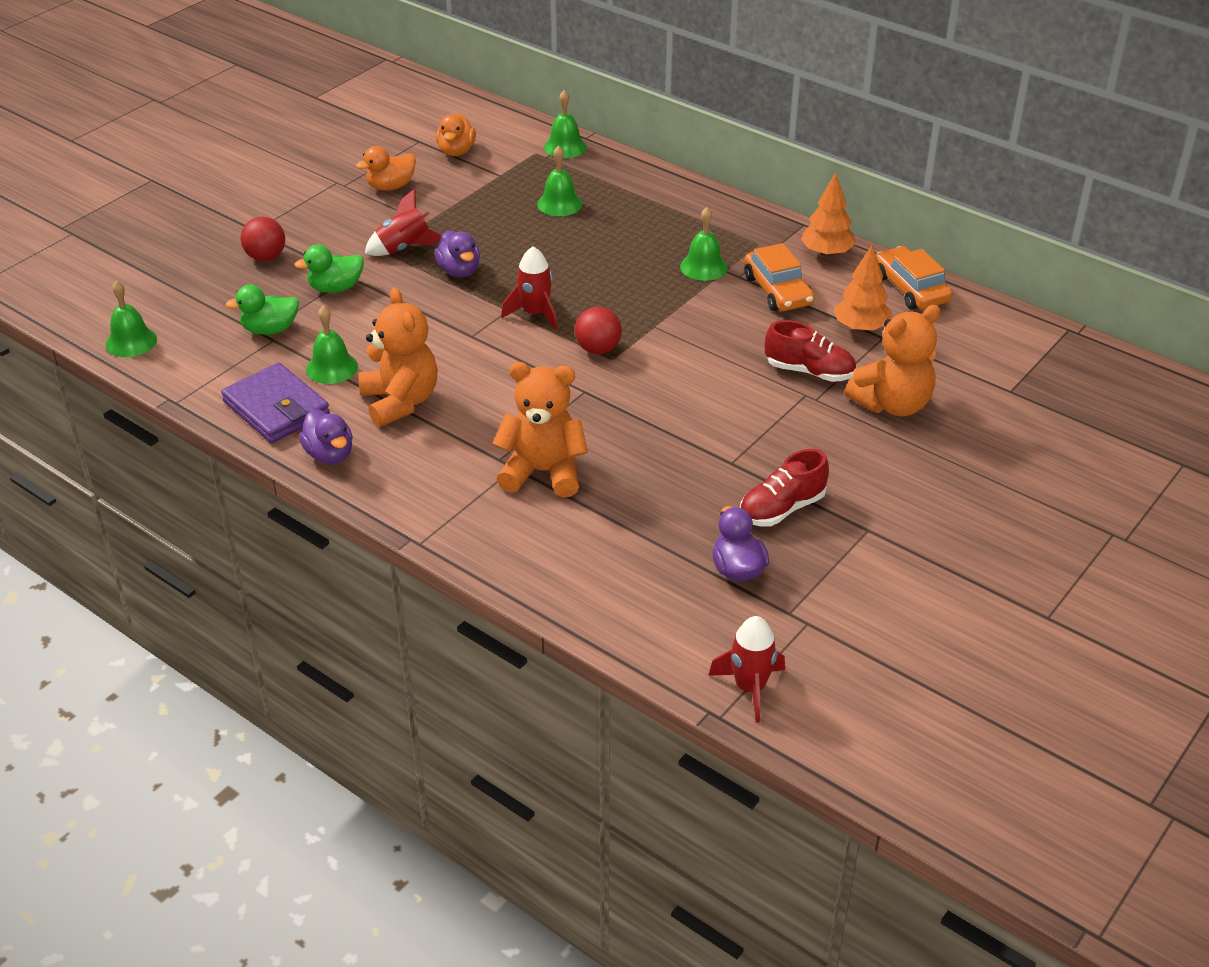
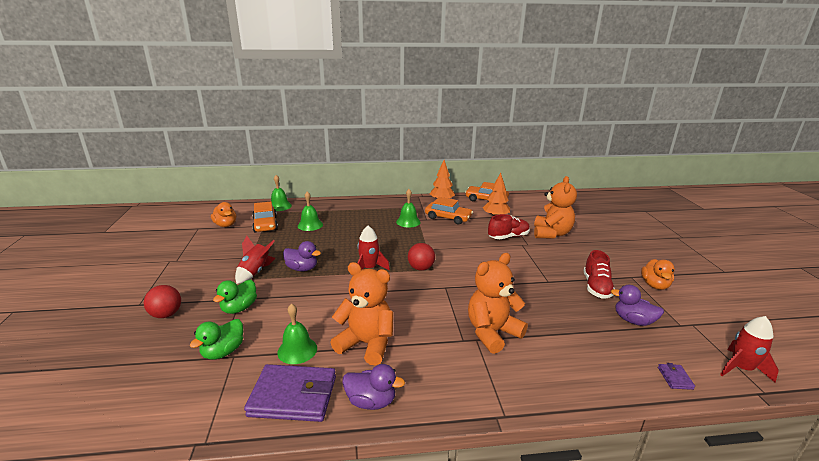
camera: 45 degrees left, 15 degrees down
(131, 342) = (107, 422): green bell -> none
(391, 186) = (207, 250): orange duck -> orange duck (654, 285)
(504, 174) = (265, 224): none -> orange car
(650, 638) = (675, 378): none -> purple wallet

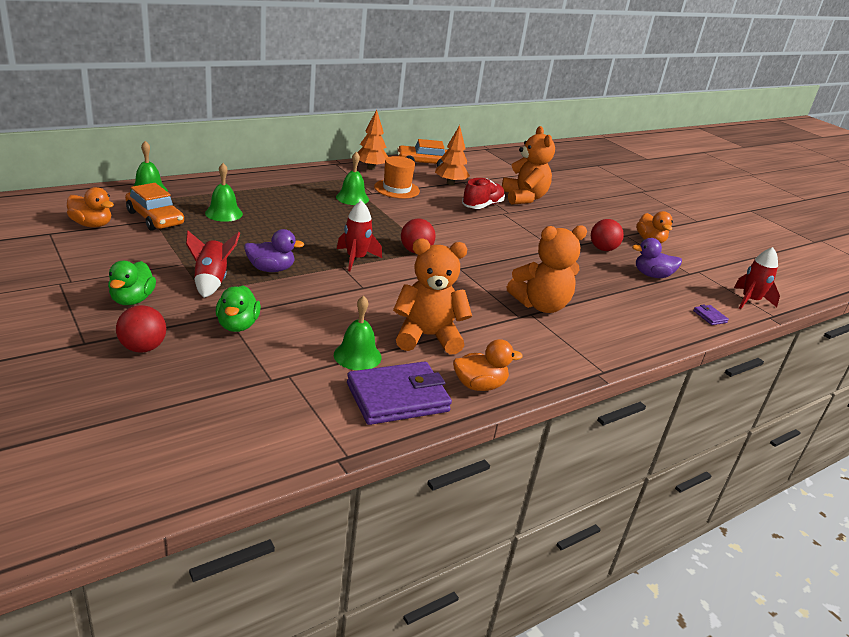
camera: 30 degrees left, 5 degrees up
(223, 352) = (271, 373): green duck -> green duck (132, 300)
(371, 401) = (479, 385): purple duck -> orange duck
(448, 218) = (396, 189): orange car -> orange hat
(492, 333) = (540, 305): orange teddy bear -> orange teddy bear turned 135 degrees counterclockwise
(596, 287) = (602, 249): red shoe -> red ball

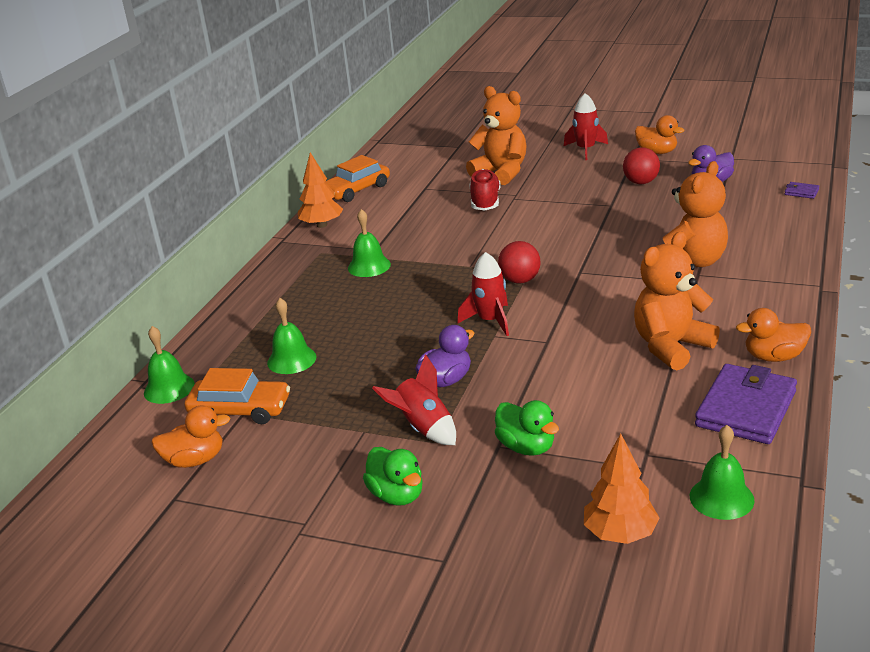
camera: 30 degrees left, 0 degrees up
(143, 348) = (499, 524): red ball -> none
(357, 356) = (658, 400): green bell -> green bell (721, 498)
(396, 189) = (387, 232): orange hat -> none
(450, 183) = (418, 196): orange tree -> orange tree (620, 534)
(479, 385) = (774, 357): orange duck -> orange duck turned 135 degrees counterclockwise
(750, 301) = (800, 161): red rocket -> red rocket (585, 149)

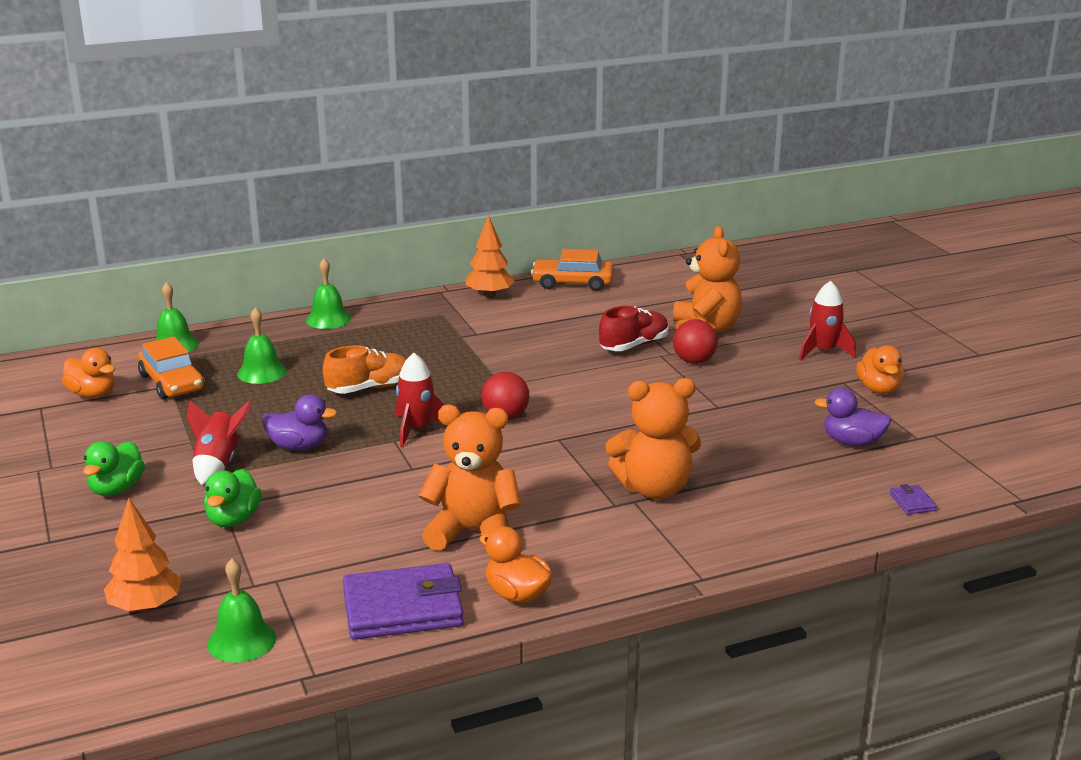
camera: 45 degrees right, 5 degrees down
(369, 266) = (445, 342): green bell -> green bell (328, 319)
(394, 320) = (369, 388): none -> orange shoe
(641, 182) = (793, 405): red ball -> red ball (694, 361)

